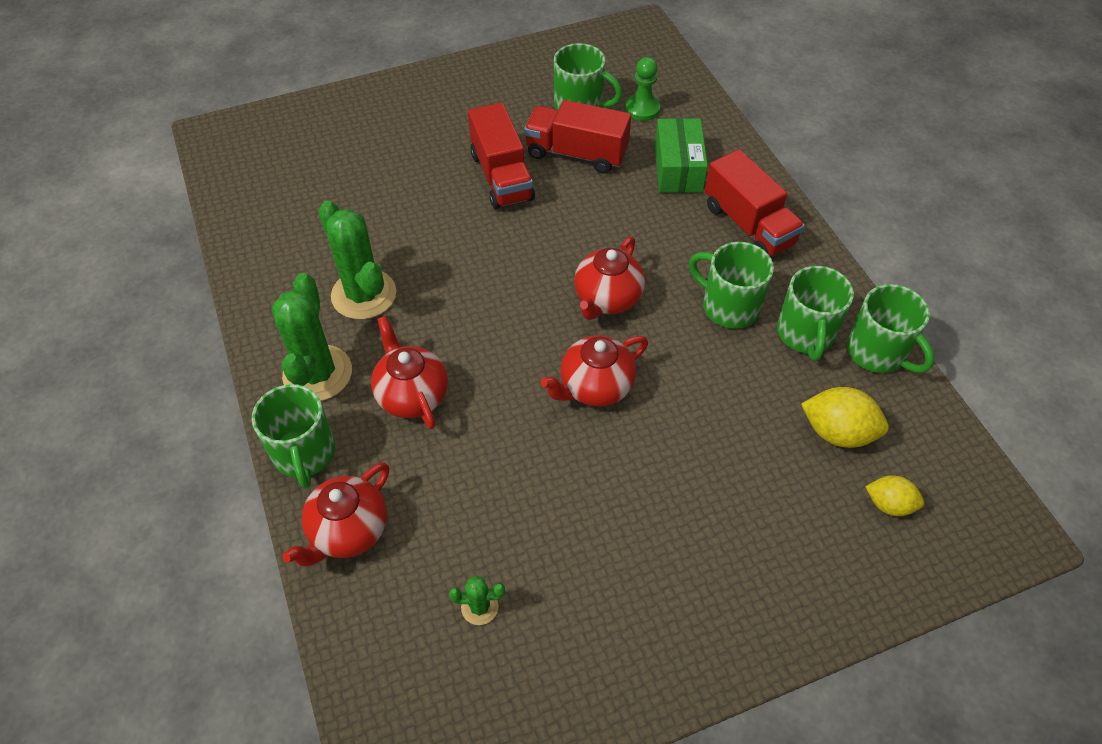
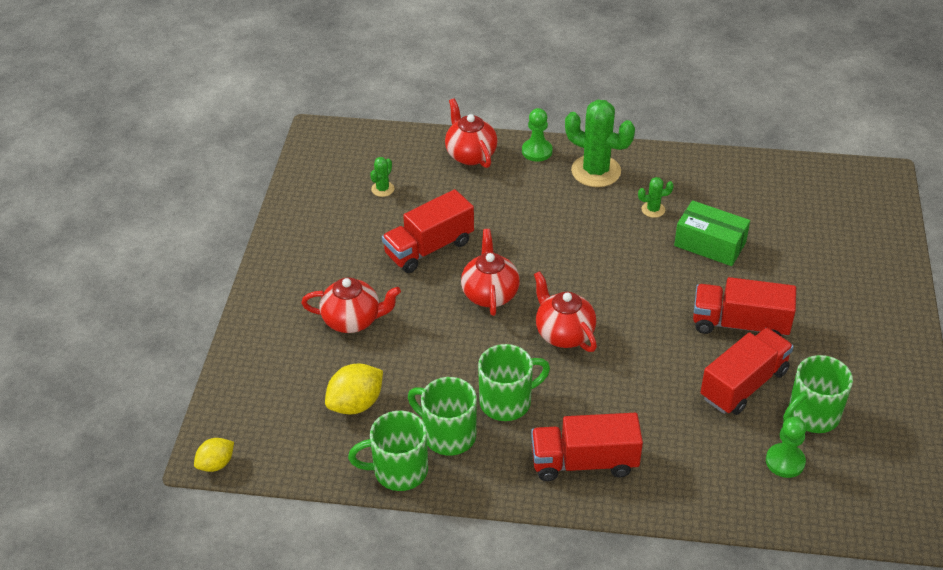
camera: 120 degrees right, 10 degrees down
(304, 454) = (537, 151): green mug -> green pawn
(364, 294) = (653, 209): green cactus -> green cactus, size x0.46
(412, 394) = (548, 206): red teapot -> red teapot (353, 320)
(560, 486) = (429, 248): none -> red truck
(678, 168) = (684, 448): green box -> green box (710, 244)
(889, 504) = (285, 399): yellow lemon -> yellow lemon (216, 464)

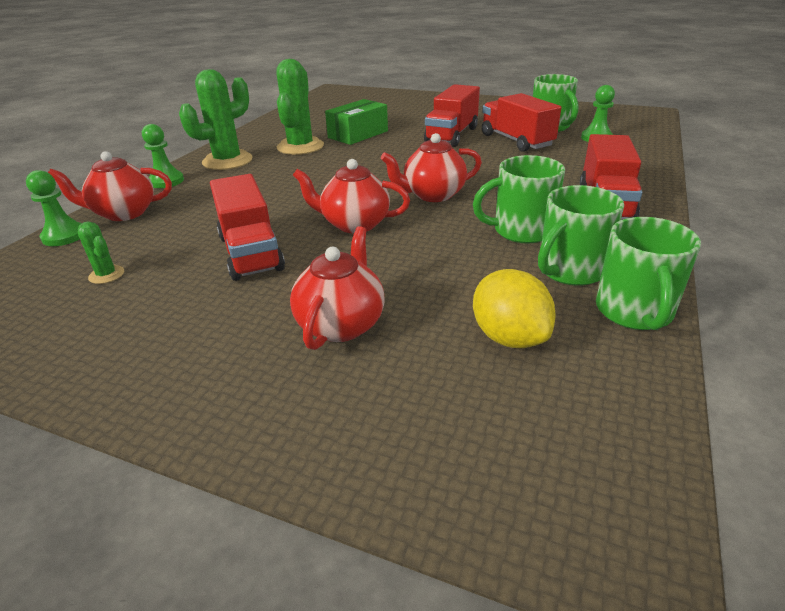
camera: 75 degrees left, 10 degrees down
(216, 464) = (653, 541): yellow lemon -> none
(427, 142) = (64, 236): none -> green pawn
(507, 402) = (521, 231): green mug -> green mug turned 90 degrees counterclockwise
(653, 209) = (300, 147): green cactus -> green cactus, size x2.17

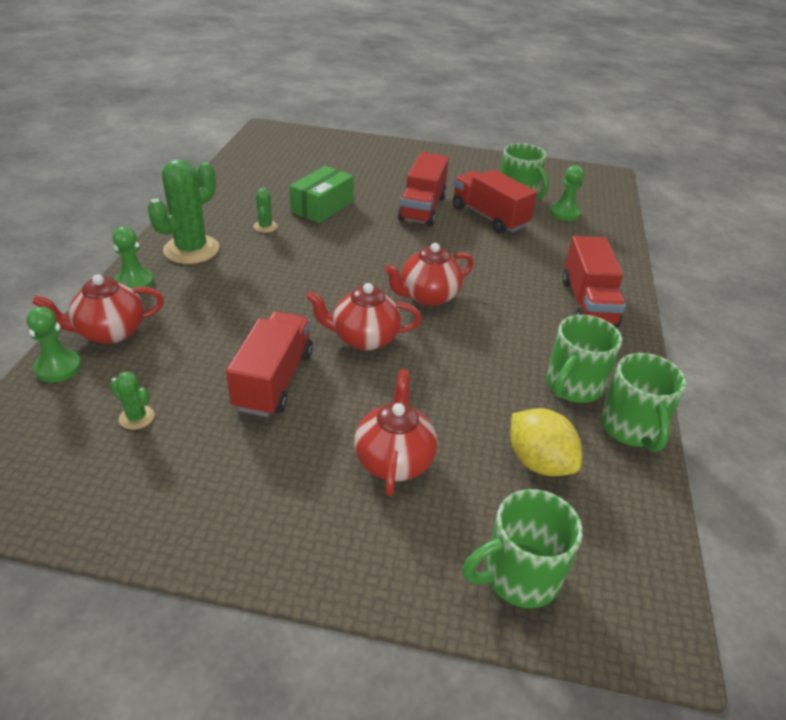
camera: 15 degrees left, 5 degrees up
(250, 253) = (274, 380): red truck -> red truck turned 135 degrees counterclockwise
(300, 147) = (265, 226): green cactus -> green cactus, size x0.46
(521, 231) = (521, 341): green mug -> green mug (519, 576)

